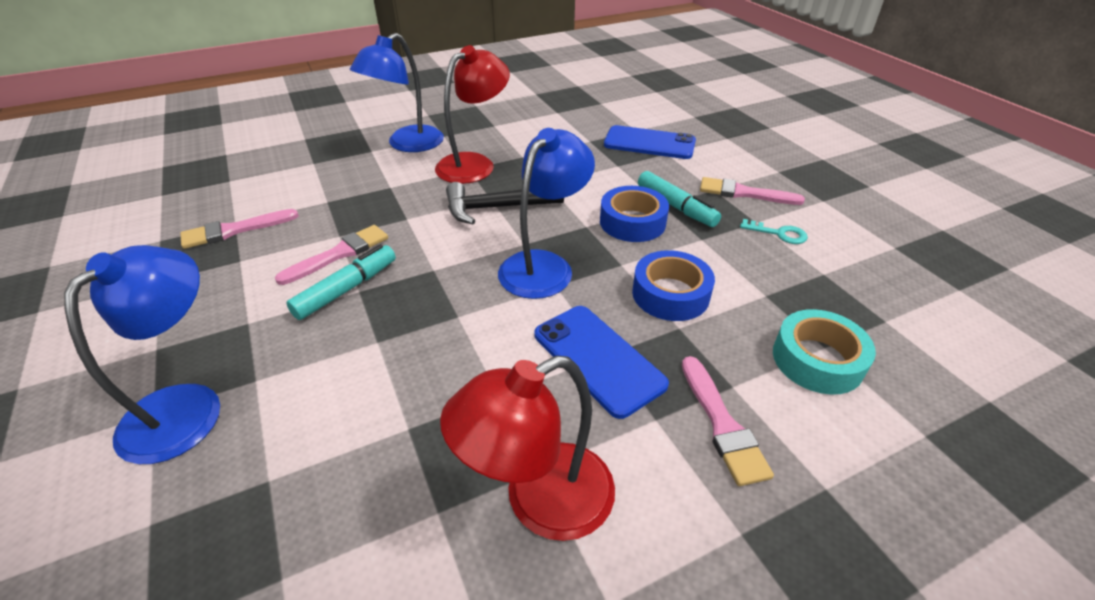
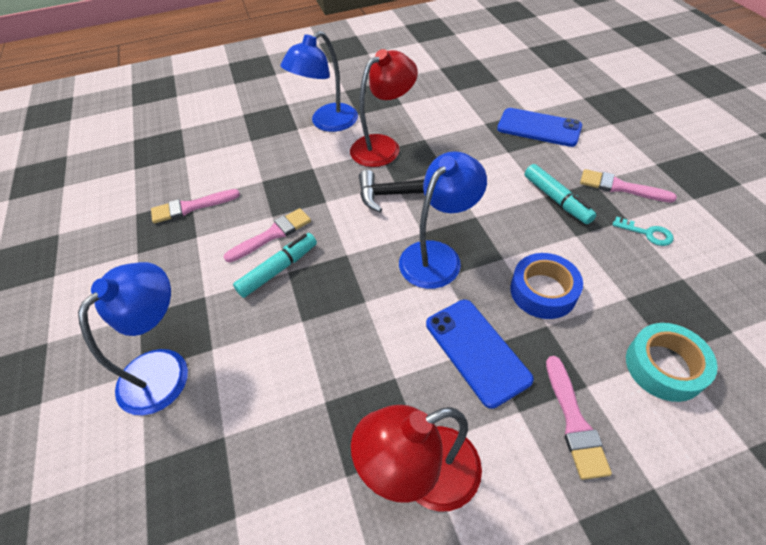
camera: 10 degrees right, 10 degrees up
(632, 222) = (516, 214): blue tape -> none

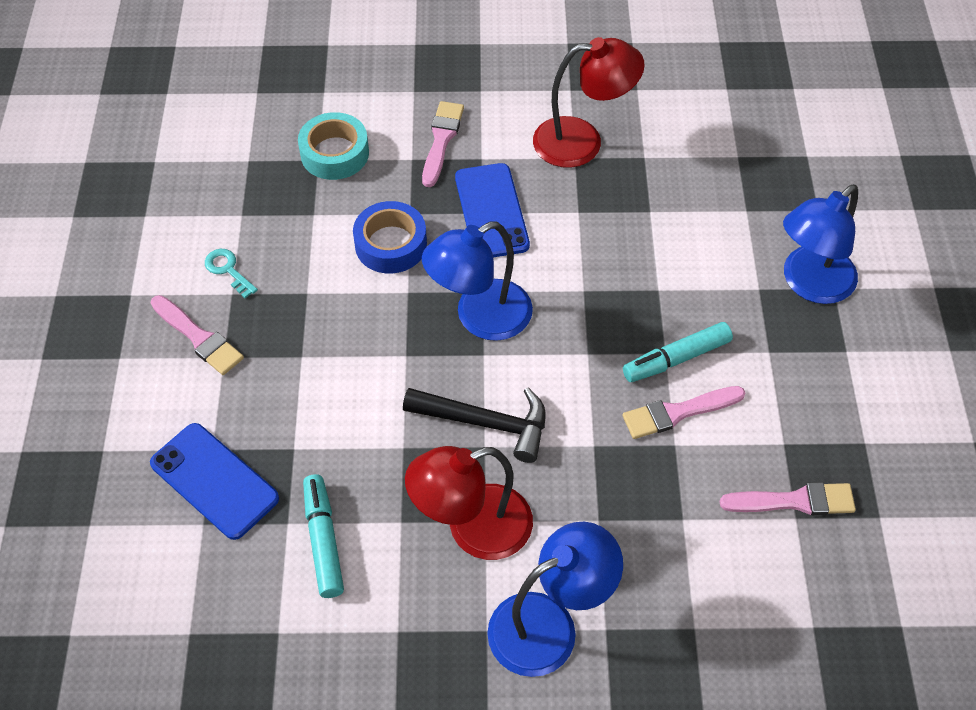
camera: 165 degrees left, 5 degrees up
(556, 199) = (290, 346): turquoise marker -> turquoise marker (323, 540)

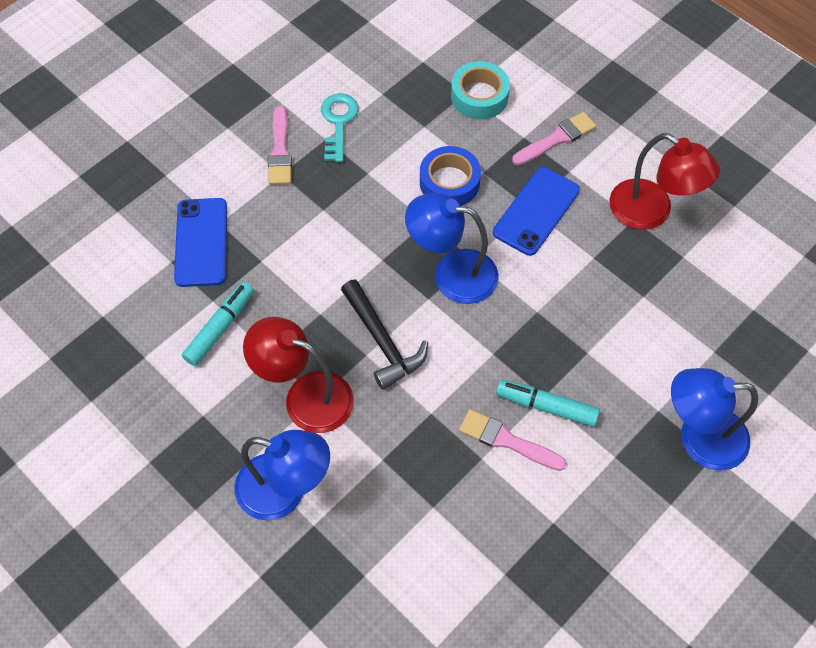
camera: 45 degrees right, 5 degrees up
(228, 270) = (338, 122): turquoise key -> turquoise key, size x1.51
(794, 501) = (516, 563): pink brush -> none

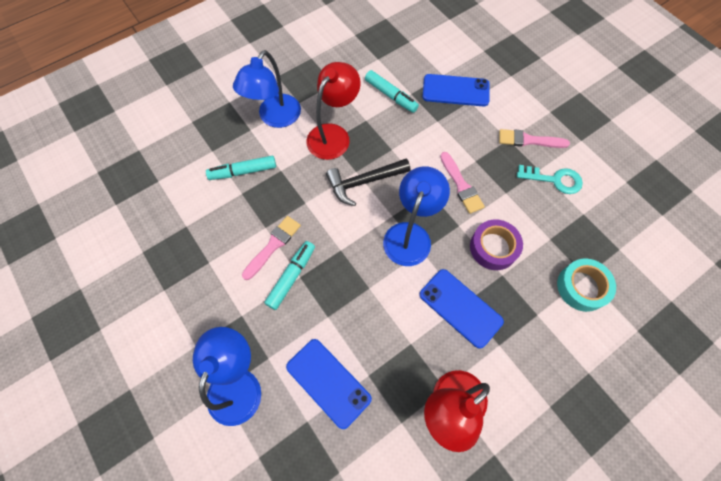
camera: 100 degrees right, 5 degrees up
(395, 515) = (243, 171): none -> turquoise marker
(449, 182) = (493, 247): blue tape -> purple tape
(557, 139) = (534, 342): pink brush -> pink brush (461, 185)
(665, 337) = (328, 382): none -> blue phone

